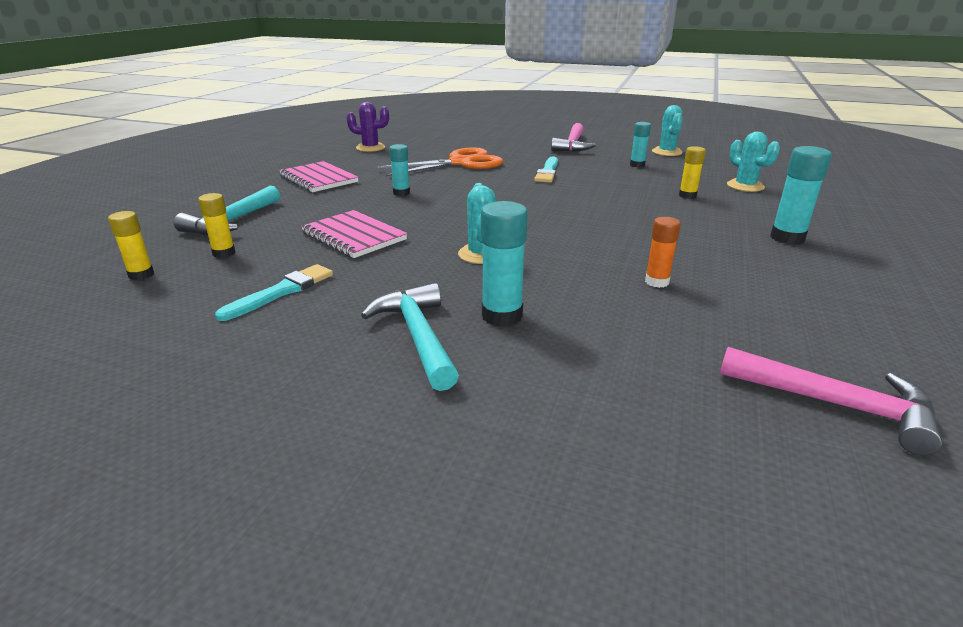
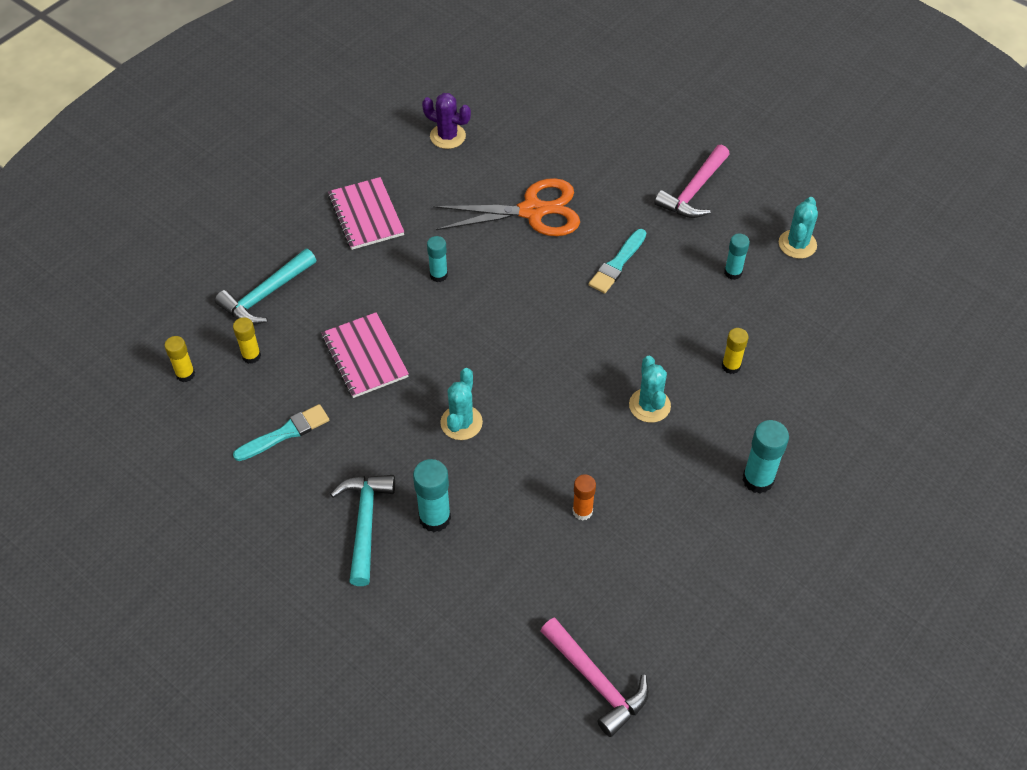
camera: 20 degrees right, 25 degrees up
(745, 186) = (814, 362): turquoise cactus -> turquoise cactus (649, 405)

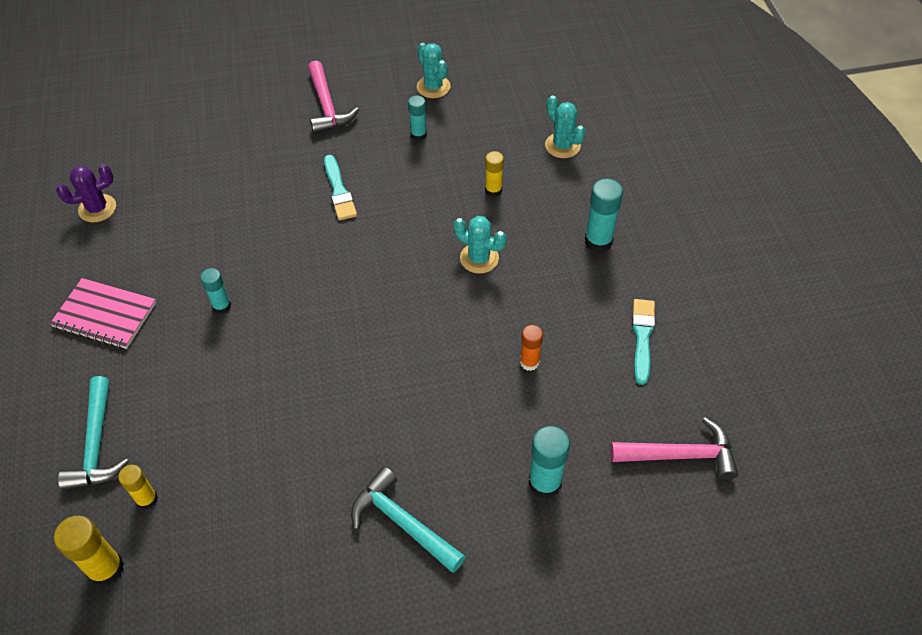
camera: 50 degrees left, 0 degrees up
(185, 374) = (106, 569): yellow glue stick -> yellow glue stick, size x1.57
(285, 433) = (254, 525): turquoise brush -> turquoise brush (642, 337)
(365, 357) = (242, 412): pink notebook -> none
(435, 518) = (445, 467): turquoise glue stick -> turquoise glue stick (544, 483)
(461, 423) = (375, 387): turquoise cactus -> turquoise cactus (562, 145)
(533, 211) = (234, 206): orange scissors -> none

